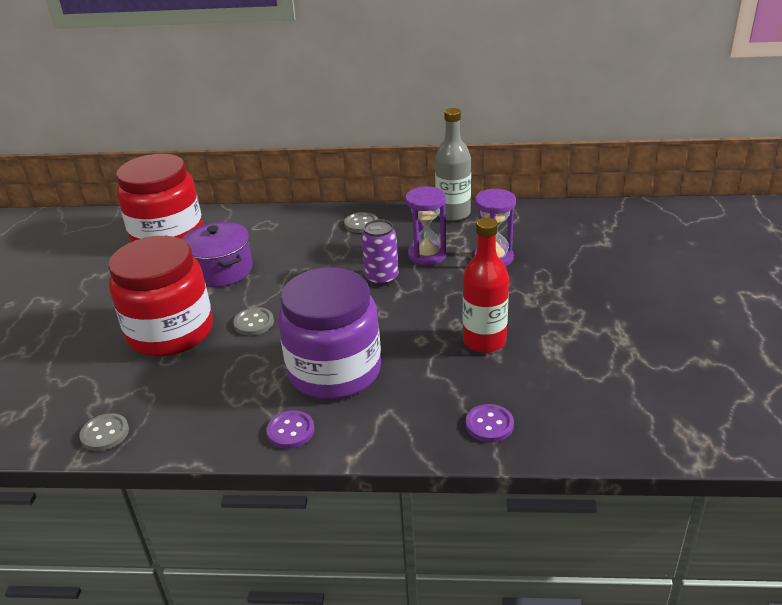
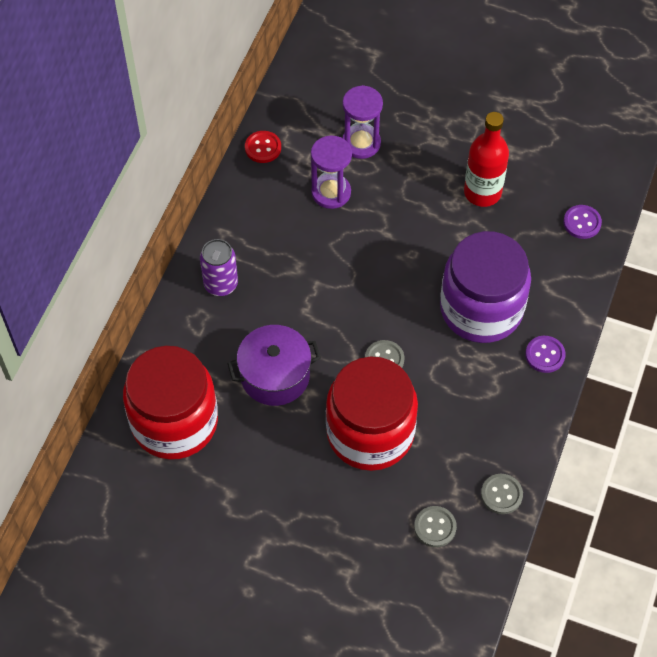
camera: 75 degrees left, 25 degrees up
(361, 224) = (242, 232): grey button -> grey button (435, 527)
(381, 278) = (354, 240): purple can -> purple can (221, 284)
(453, 214) = (263, 148): grey bottle -> red button

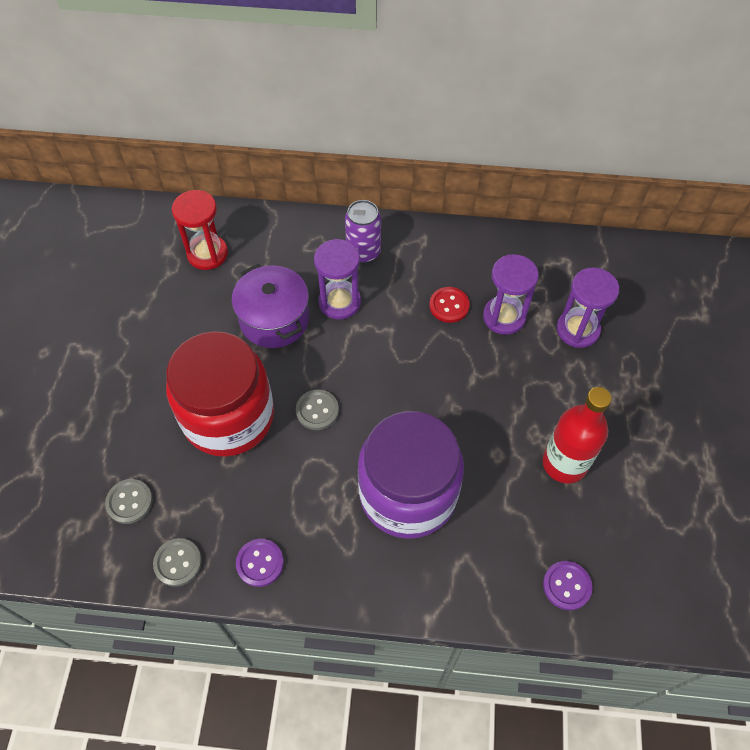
camera: 75 degrees right, 0 degrees up
(174, 422) = (207, 254): red jar -> red hourglass
(263, 148) = (533, 247): red button -> red button (449, 306)
(273, 317) = (339, 302): none -> purple hourglass
(545, 355) = (367, 576): purple button -> purple button (260, 563)

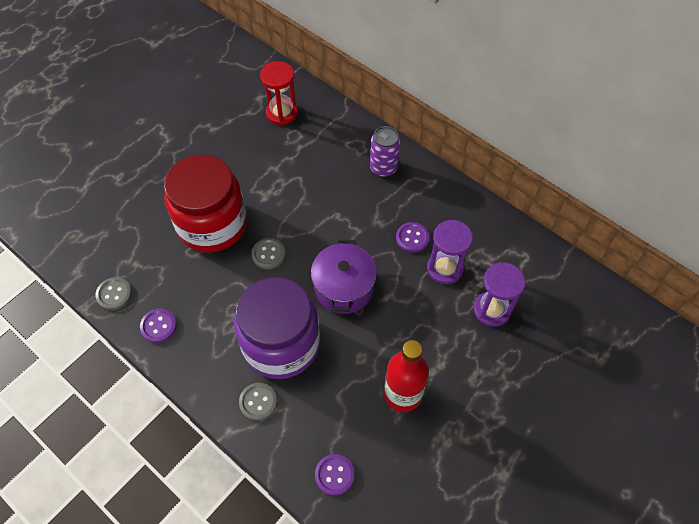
camera: 35 degrees right, 0 degrees up
(129, 502) = (116, 240): grey button -> grey button (258, 402)
(274, 319) = (289, 179): purple pot -> purple pot (344, 287)
(339, 302) = (340, 192): purple hourglass -> none
(449, 306) = (412, 238): red button -> purple button

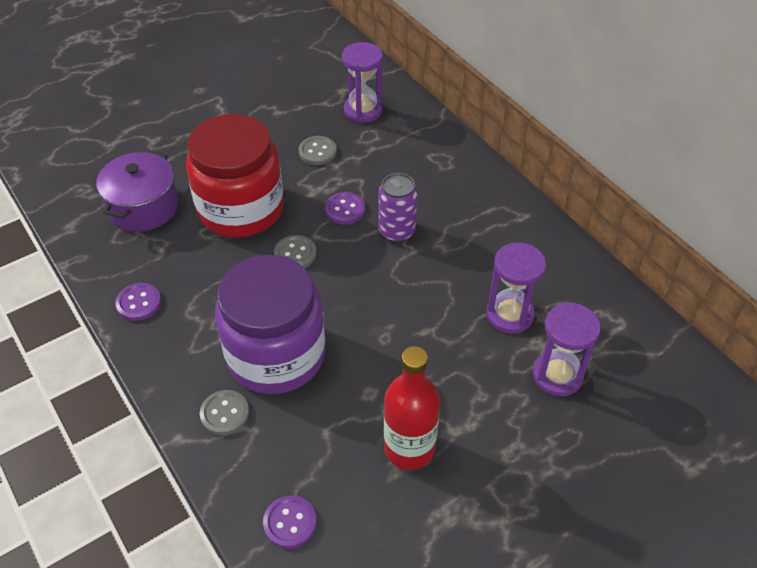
camera: 15 degrees right, 10 degrees down
(114, 294) = (102, 258): grey button -> grey button (317, 152)
(282, 113) = (363, 110): red hourglass -> purple hourglass
(344, 287) = (374, 309): purple pot -> purple pot (143, 207)
(383, 168) = (466, 189): purple can -> purple can (397, 231)
(412, 238) = (478, 272): purple button -> purple button (345, 209)

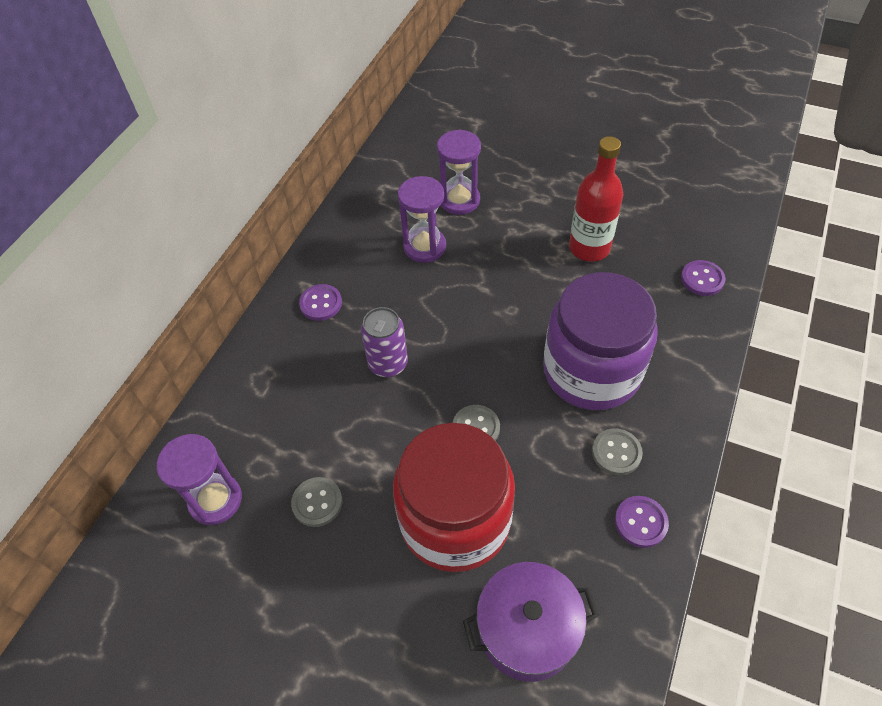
camera: 120 degrees left, 5 degrees up
(225, 413) = (671, 370): grey button -> grey button (616, 452)
(345, 209) = (389, 422): purple button -> purple button (321, 303)

